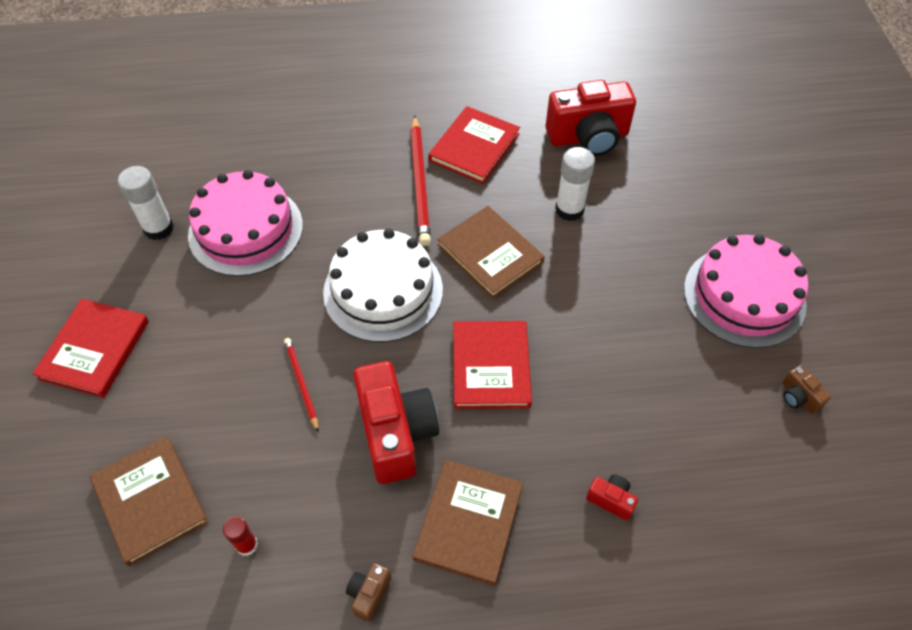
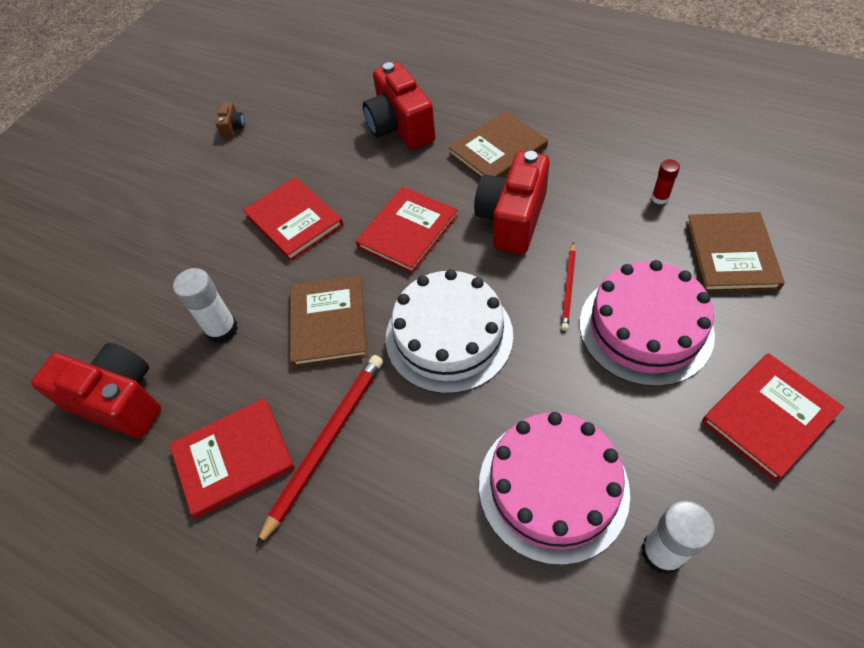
camera: 140 degrees left, 0 degrees up
(369, 594) = (585, 142): brown camera -> none
(609, 324) = (294, 221): none -> red book
(611, 500) = (400, 127): red camera -> red camera, size x2.34
(744, 296) = (184, 195): pink cake -> pink cake (645, 328)

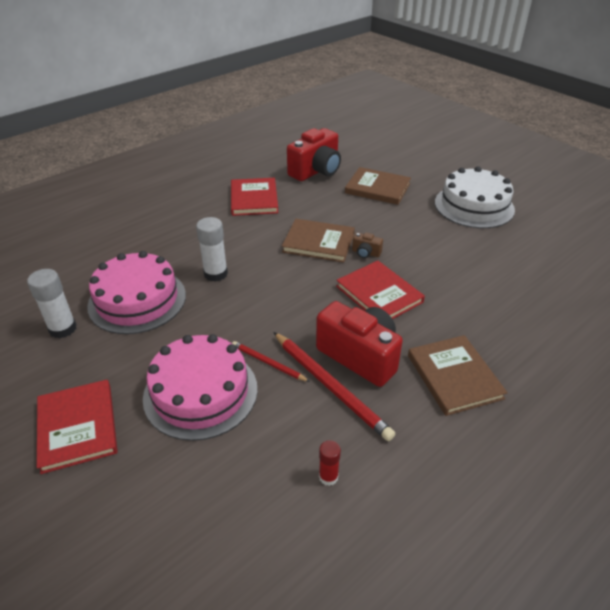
camera: 105 degrees right, 15 degrees down
(222, 329) = (341, 205): white glue stick -> white glue stick (215, 274)
(233, 128) = (543, 232): brown camera -> brown camera (366, 253)
(294, 221) = (420, 244): red book -> none
(326, 443) = (237, 227): red pencil -> red pencil (330, 386)
(400, 127) = (514, 321): red camera -> none
(449, 336) = (271, 289): white cake -> white cake (474, 206)
(731, 254) = (225, 496): brown book -> brown book (377, 188)

